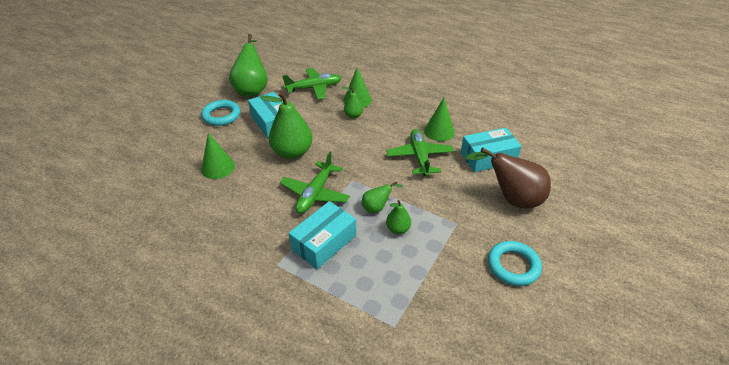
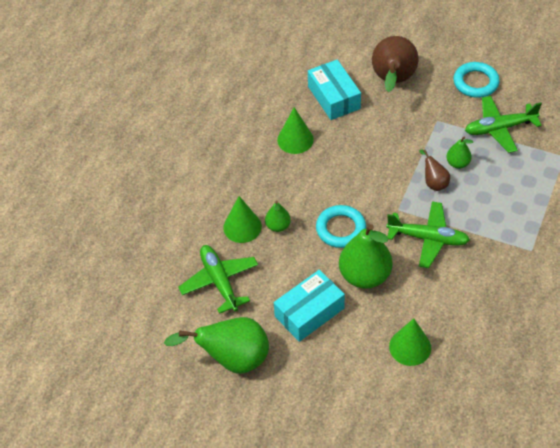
camera: 95 degrees left, 10 degrees up
(221, 115) = (304, 379): turquoise ring -> turquoise ring (341, 229)
(324, 242) = (492, 218): turquoise box -> none
(377, 208) = (434, 182): green pear -> brown pear
(419, 157) = (345, 154): green plane -> green plane (499, 128)

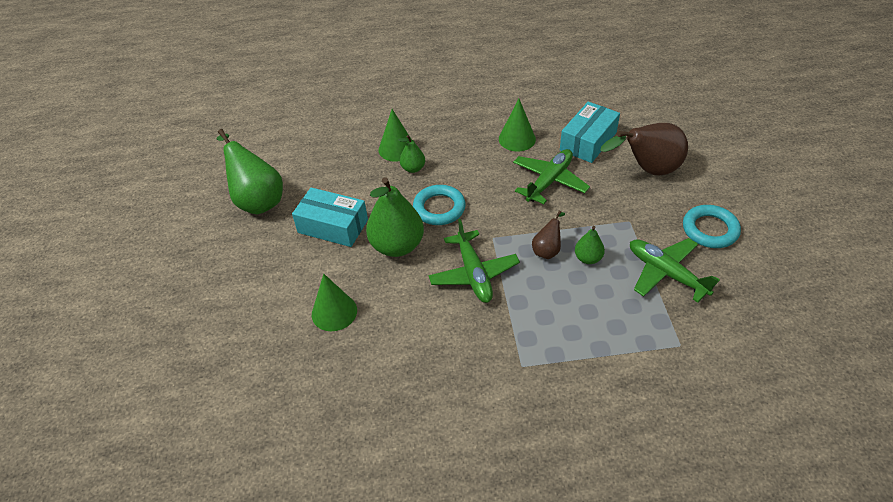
camera: 60 degrees right, 5 degrees down
(219, 281) = (331, 160): green plane -> green plane (549, 181)

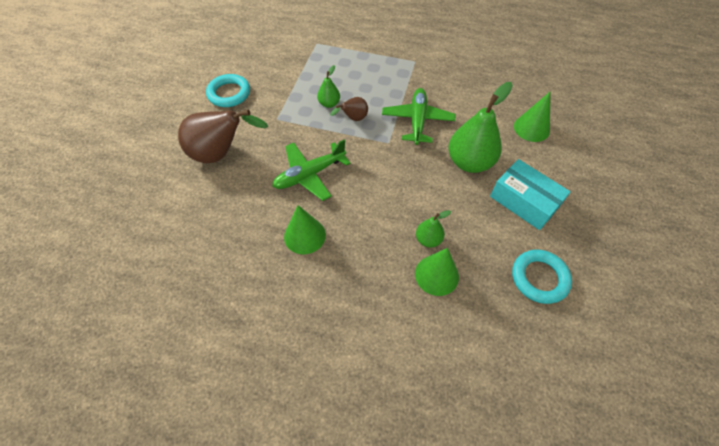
camera: 160 degrees left, 10 degrees up
(257, 200) = (602, 262): green pear -> none
(439, 208) = (420, 184): turquoise ring -> turquoise ring (539, 278)
(588, 141) = (241, 204): turquoise box -> none
(666, 273) = (287, 78): green plane -> none

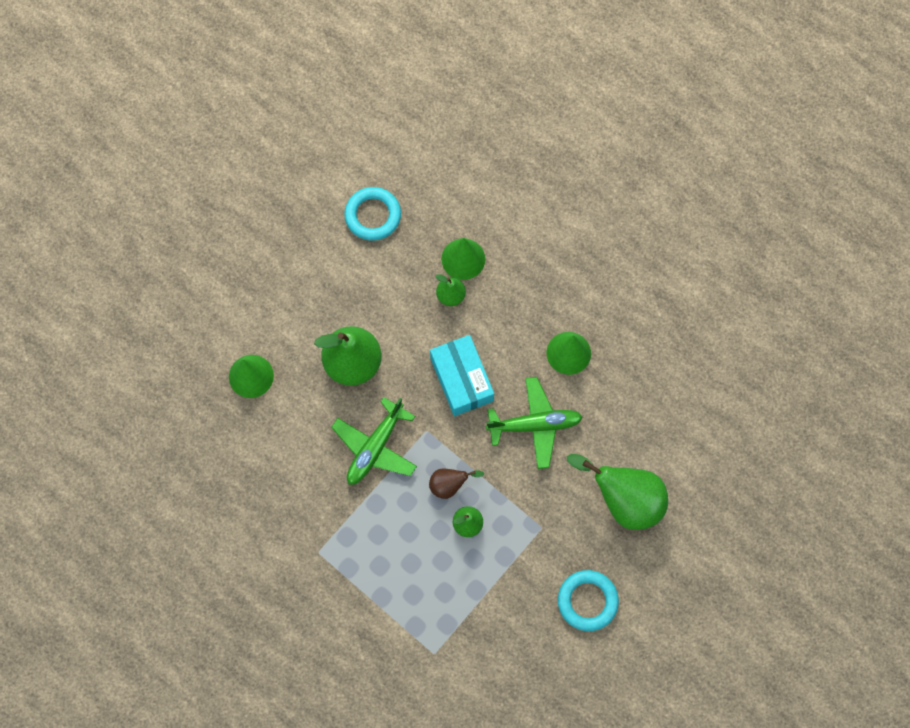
camera: 155 degrees left, 15 degrees up
(221, 154) = (624, 500): brown pear -> green pear
(524, 201) = (329, 292): turquoise box -> turquoise box (462, 379)

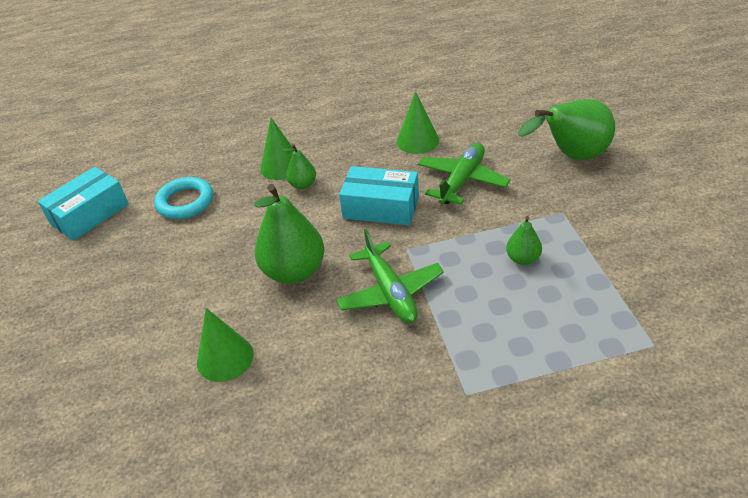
camera: 50 degrees left, 30 degrees down
(314, 151) = (90, 214): none -> turquoise box
(449, 485) = (473, 255): brown pear -> none
(587, 601) = (656, 211): turquoise ring -> none

